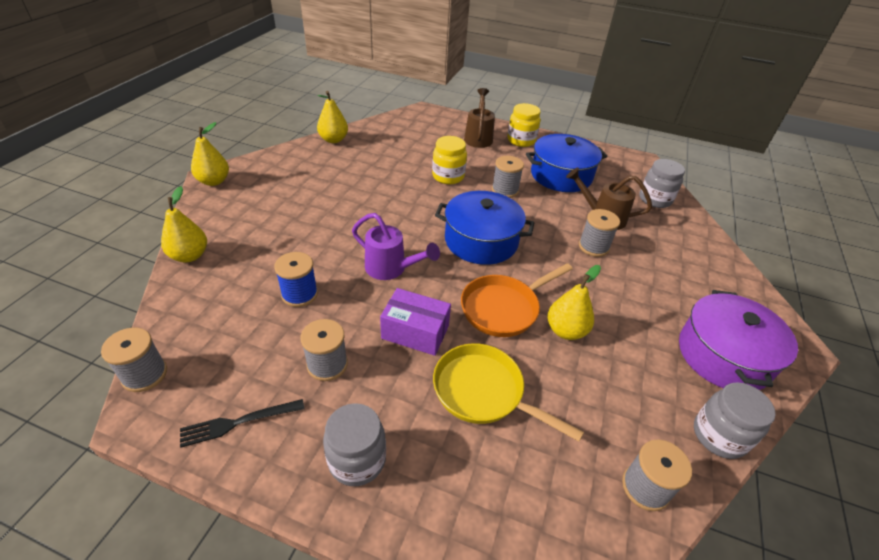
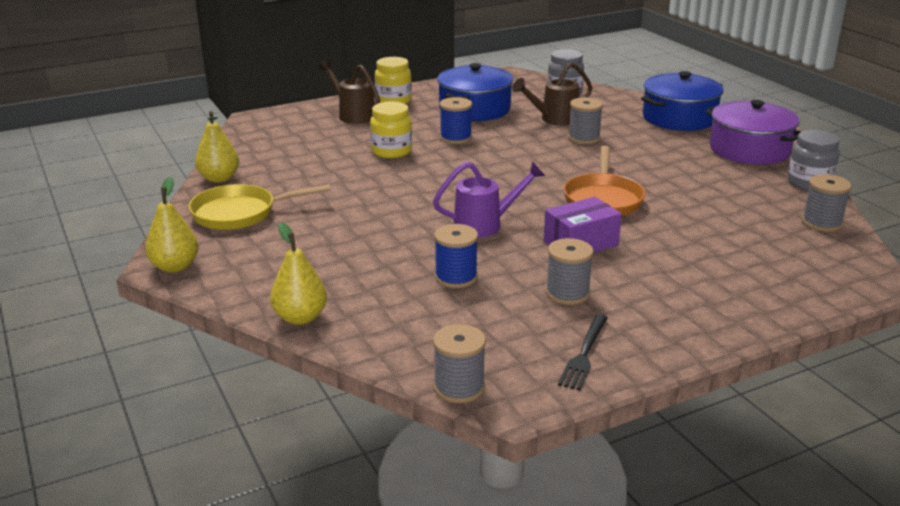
camera: 45 degrees left, 15 degrees down
(357, 460) = (686, 314): grey jar -> none
(481, 241) = (508, 174): blue pot -> blue pot (679, 118)
(484, 392) = (680, 241): yellow pan -> yellow pan (240, 213)
(505, 190) = (455, 138): grey spool -> blue spool
(566, 331) = (659, 187): yellow pear -> none

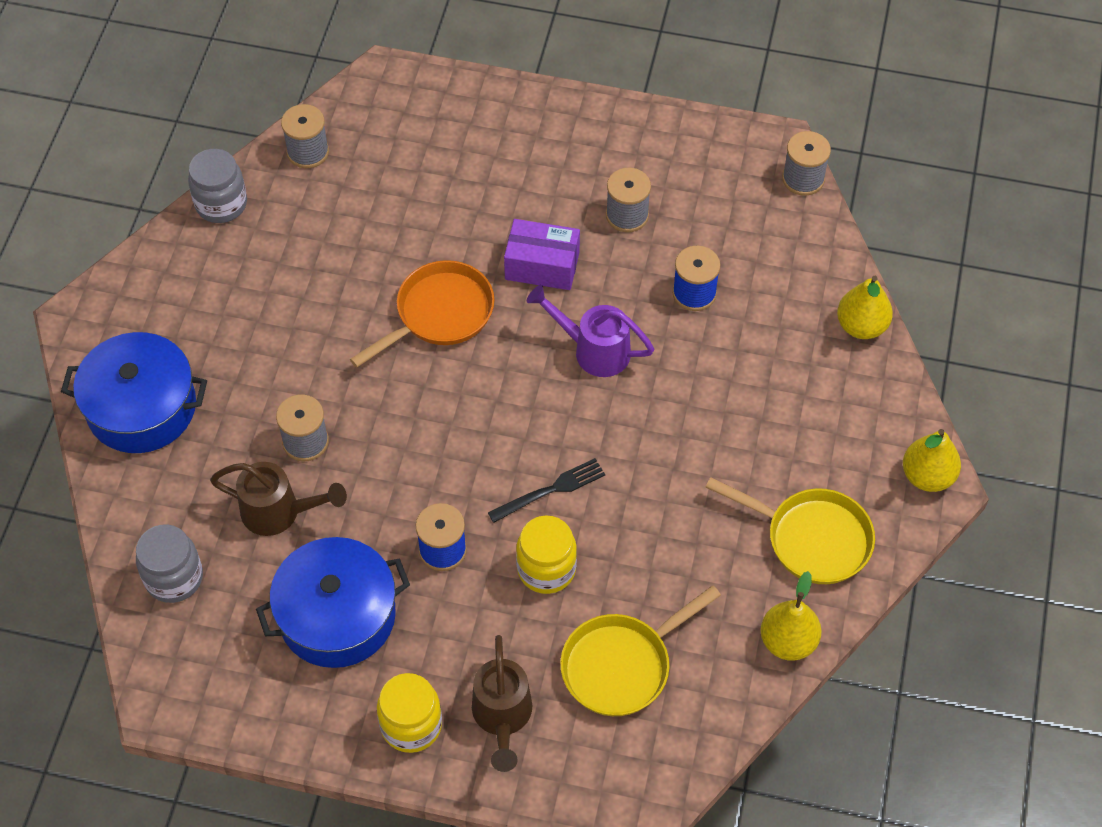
camera: 140 degrees left, 30 degrees up
(310, 143) = (622, 665): none -> yellow pan
(584, 354) = (687, 151): black fork -> black fork (551, 490)
(749, 150) = (178, 292): purple pot -> none

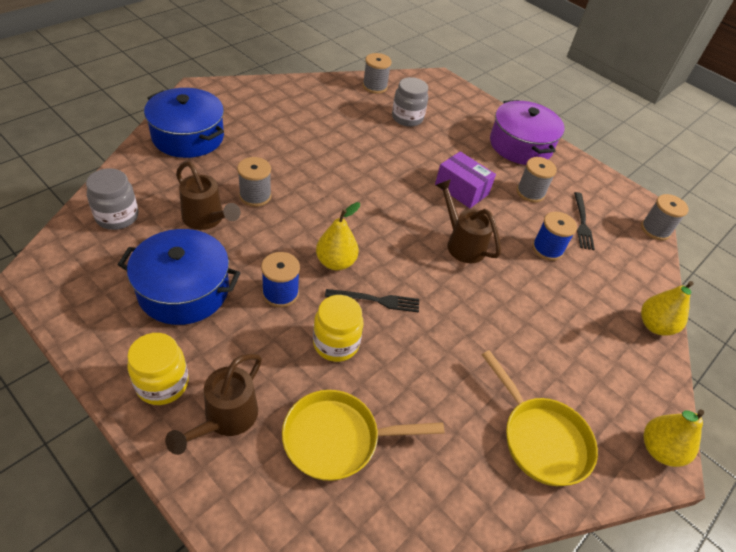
camera: 25 degrees right, 10 degrees down
(221, 204) = (313, 84): grey jar -> grey jar (407, 118)
(439, 314) = (383, 180): orange pan -> none
(569, 138) = (520, 145): none -> purple pot
(593, 350) = (462, 243): purple watering can -> brown watering can
(714, 225) = (582, 223): none -> black fork
(788, 641) = (476, 504): yellow pear -> yellow pear (336, 262)

